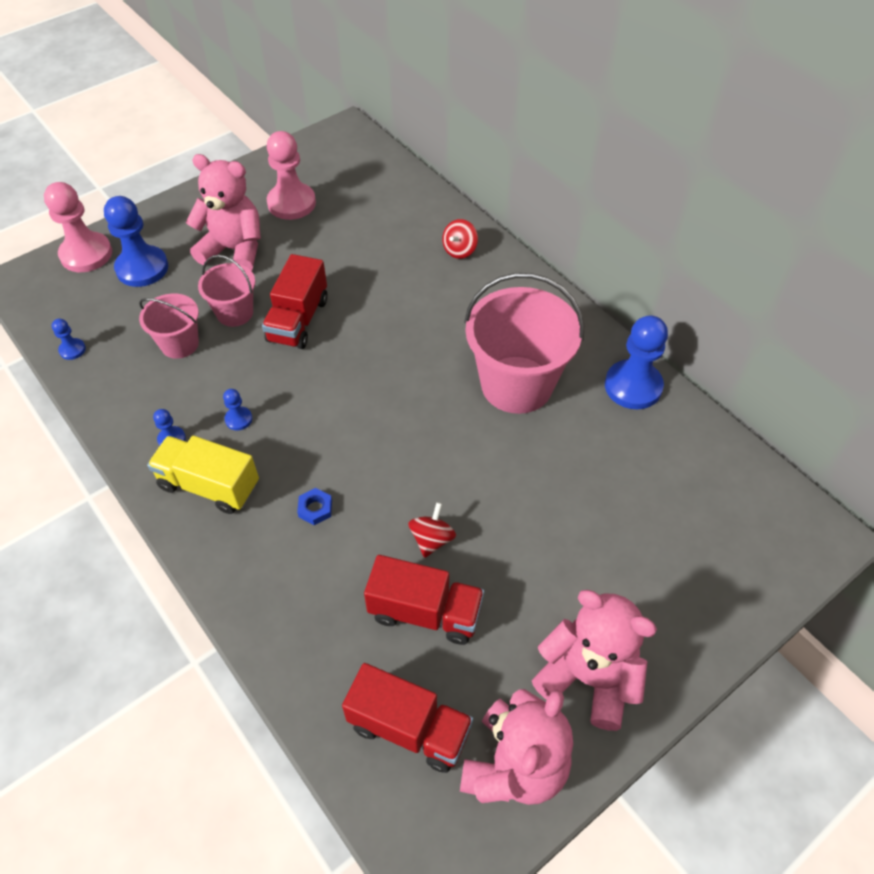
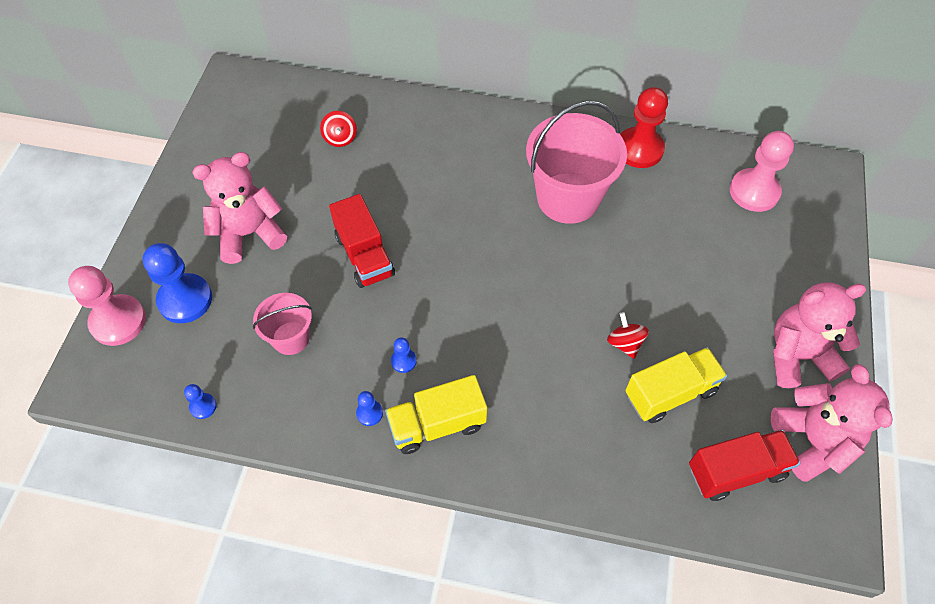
camera: 40 degrees left, 5 degrees up
(235, 313) = (308, 283): pink bucket -> none
(291, 203) = (254, 166): pink pawn -> pink pawn (754, 191)
(315, 509) = (529, 382): blue nut -> none
(425, 612) = (670, 393): red truck -> yellow truck
(459, 250) = (427, 124): red spinning top -> red spinning top (340, 138)
(633, 386) = (639, 149): blue pawn -> red pawn

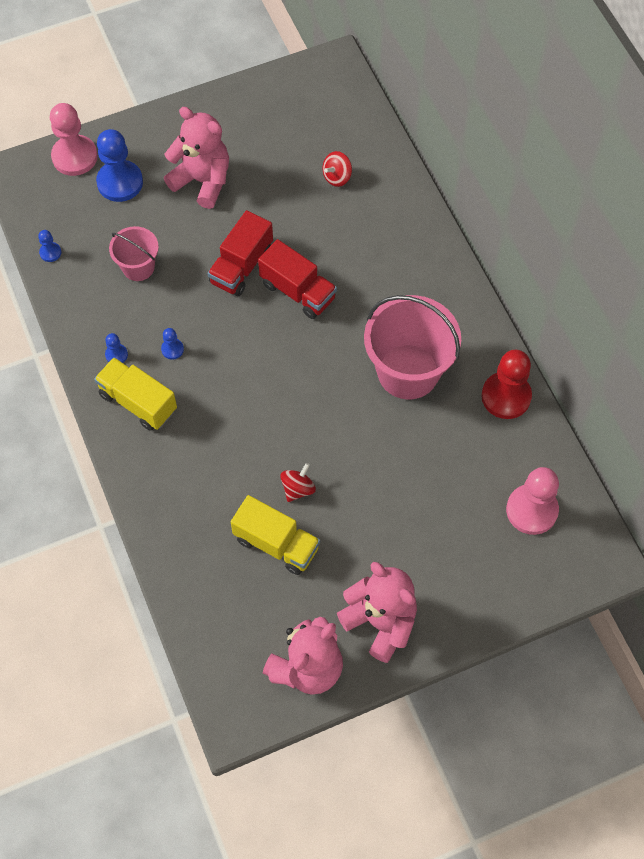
camera: 55 degrees right, 5 degrees up
(736, 471) = (241, 623): red truck -> red truck (298, 291)

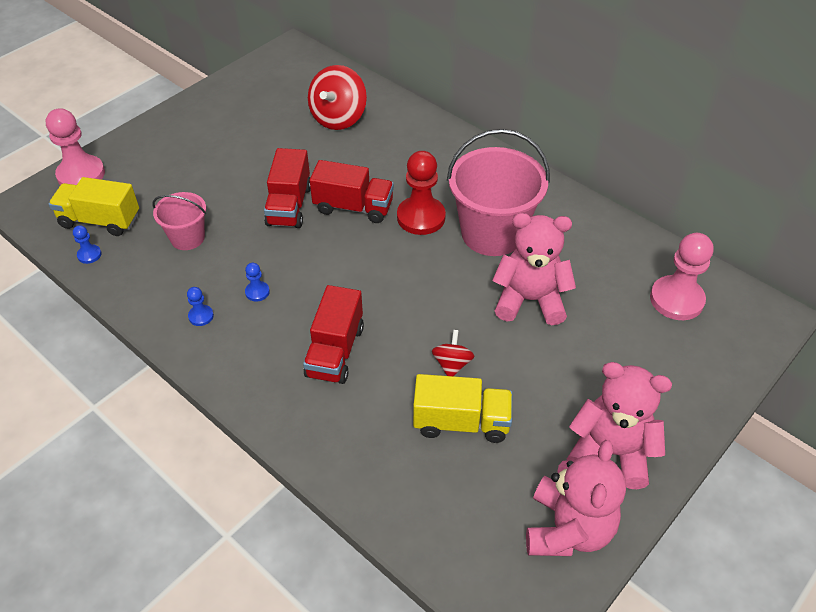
camera: 25 degrees left, 15 degrees down
(120, 182) = (136, 180): blue pawn -> none
(138, 402) = (245, 349): yellow truck -> yellow truck (100, 220)
(202, 181) = (217, 156): pink teddy bear -> pink teddy bear (529, 300)
(209, 435) = (335, 351): none -> red truck
(337, 177) = (338, 118): red spinning top -> red spinning top, size x1.90
(506, 396) = (589, 222): red pawn -> red pawn (421, 217)

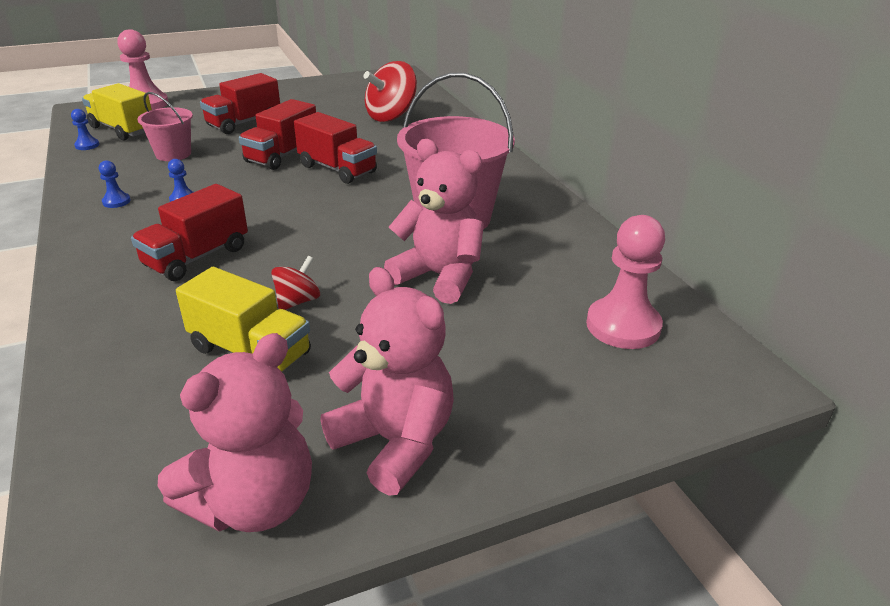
camera: 25 degrees right, 15 degrees down
(210, 172) = (244, 123): none -> red truck
(421, 217) = (393, 190): red pawn -> none

